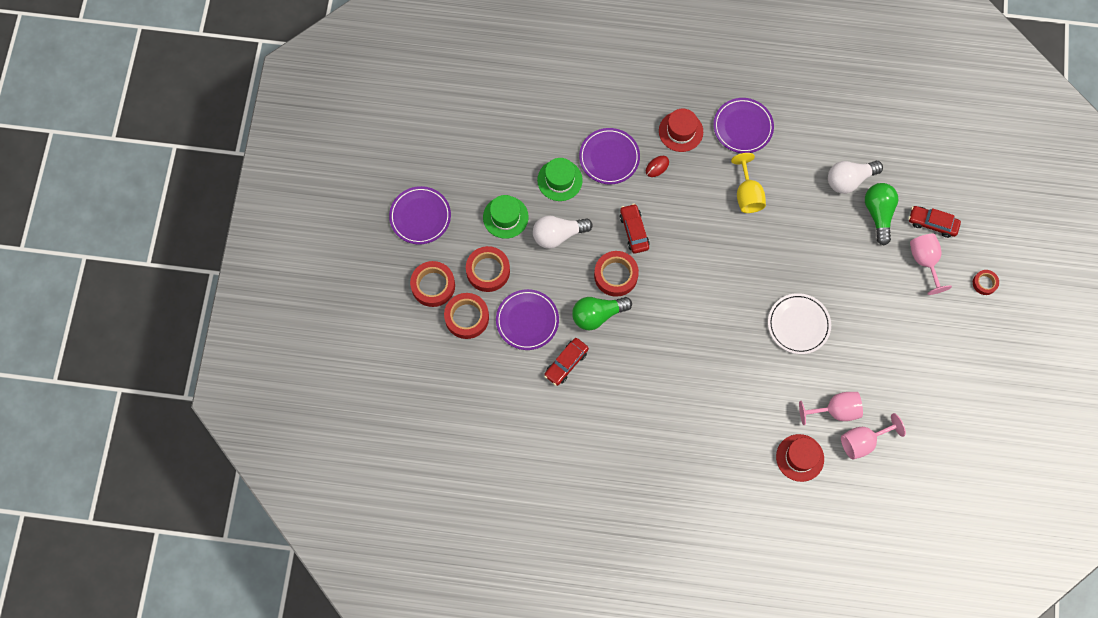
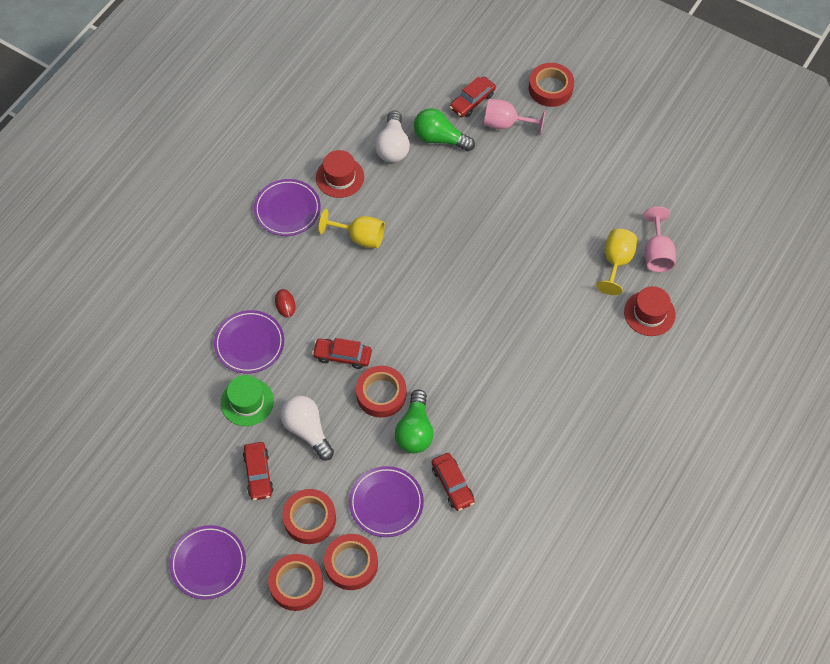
camera: 65 degrees left, 10 degrees down
(505, 217) = (258, 474): green hat -> red car
(558, 235) = (307, 430): white light bulb -> white light bulb turned 135 degrees clockwise
(681, 131) = (259, 265): red hat -> red hat (340, 177)
(798, 324) = (516, 254): white plate -> none
(835, 410) = (616, 262): pink goblet -> yellow goblet
(984, 283) = (550, 88): red tape -> red tape, size x1.80

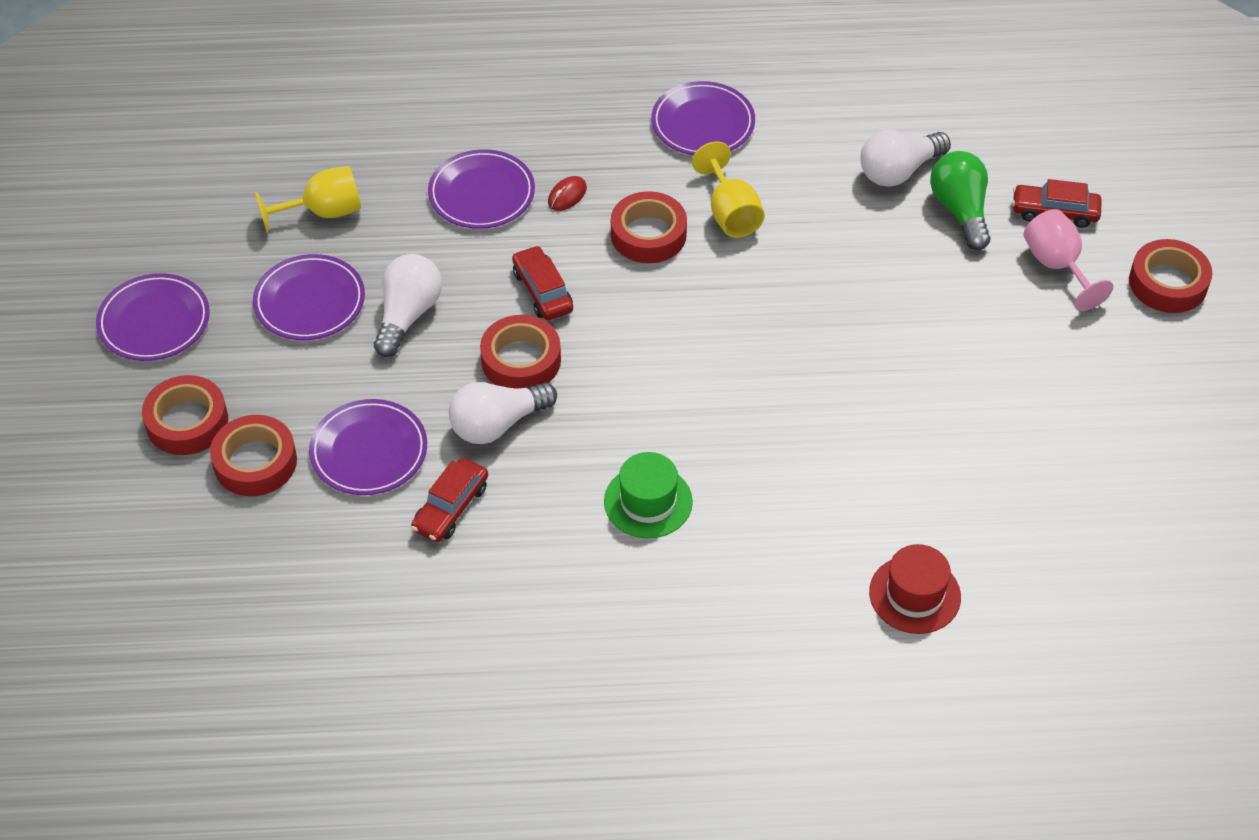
camera: 55 degrees right, 10 degrees down
(247, 402) = (399, 236): green hat -> green hat (648, 501)
(258, 474) = (309, 301): red car -> purple plate
(309, 519) = (287, 385): red tape -> red tape (648, 234)
(340, 177) = (799, 146): red hat -> none
(415, 431) = (497, 424): green light bulb -> white light bulb
(616, 262) = (960, 509): yellow goblet -> yellow goblet (323, 212)
(657, 253) = (1023, 551): pink goblet -> none

